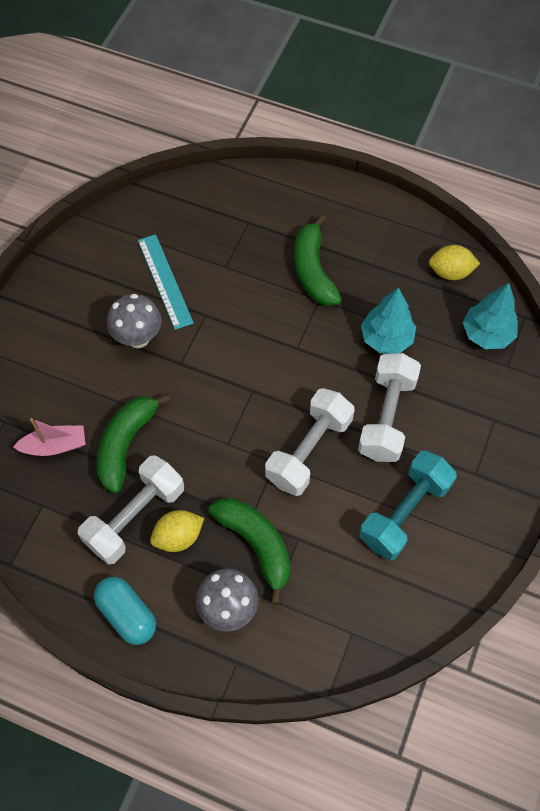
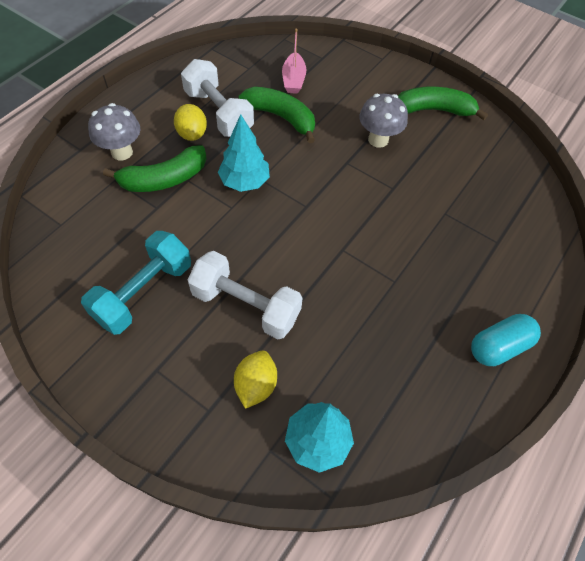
camera: 100 degrees right, 5 degrees down
(127, 614) = (147, 98): turquoise capsule -> turquoise capsule (498, 346)
(164, 281) = (434, 166): turquoise ruler -> none
(309, 450) = (233, 234): white dumbbell -> none
(313, 270) = (431, 284): green banana -> green banana (433, 110)
(386, 338) = (335, 331): turquoise tree -> turquoise tree (244, 182)
(404, 512) = (144, 293): turquoise dumbbell -> turquoise dumbbell turned 75 degrees clockwise
(450, 272) = (410, 427): yellow lemon -> yellow lemon (256, 385)

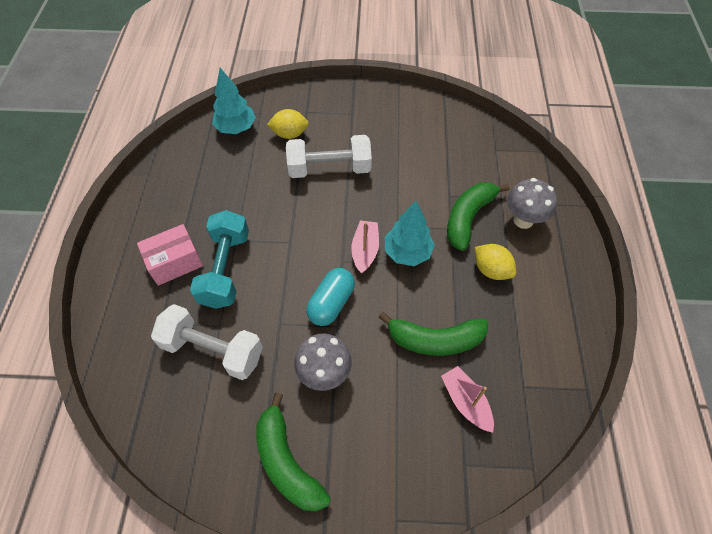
camera: 150 degrees right, 0 degrees up
(144, 293) = (399, 142): turquoise dumbbell -> turquoise dumbbell (225, 269)
(219, 113) = (493, 307): white dumbbell -> white dumbbell (213, 350)
(256, 385) = (289, 134): yellow lemon -> yellow lemon turned 75 degrees counterclockwise
(279, 203) = (365, 250): none -> pink boat
(433, 110) = (287, 462): green banana -> green banana turned 90 degrees clockwise
(466, 292) = (175, 262): none -> pink box
(498, 346) = (138, 235): turquoise capsule -> turquoise capsule (331, 303)

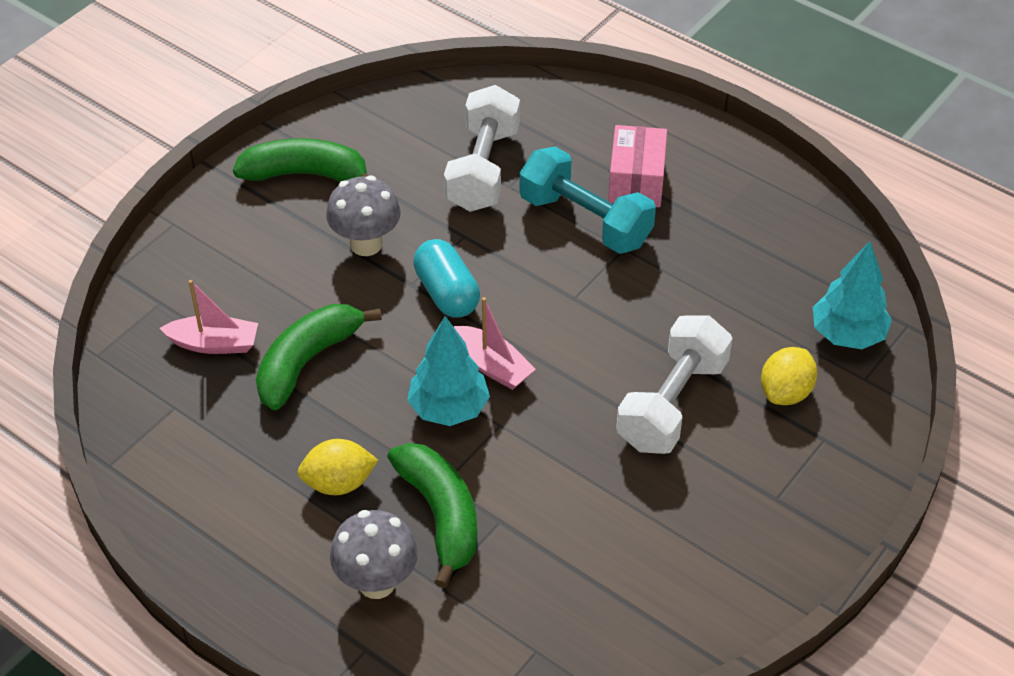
camera: 125 degrees right, 10 degrees down
(213, 350) = (483, 169): white dumbbell -> white dumbbell turned 45 degrees counterclockwise

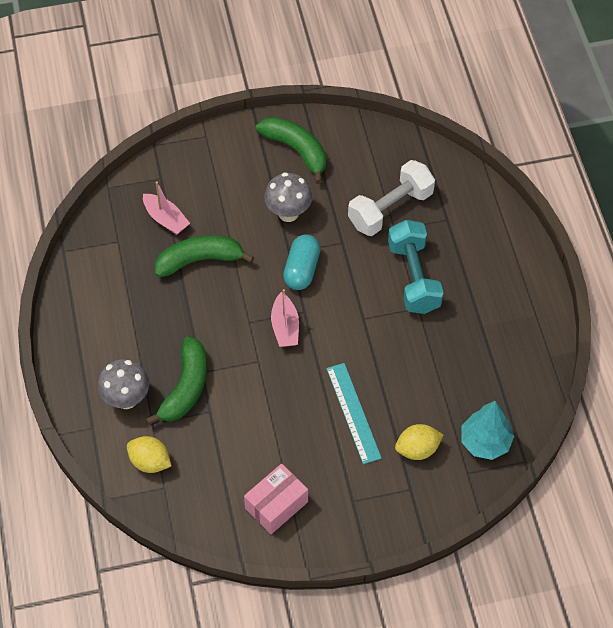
camera: 40 degrees right, 10 degrees up
(339, 483) = (155, 336): yellow lemon -> yellow lemon (150, 462)
(449, 409) = (242, 334): turquoise tree -> none
(636, 181) = (465, 272): pink box -> pink box (276, 505)
(672, 404) = (353, 413): white dumbbell -> turquoise ruler

